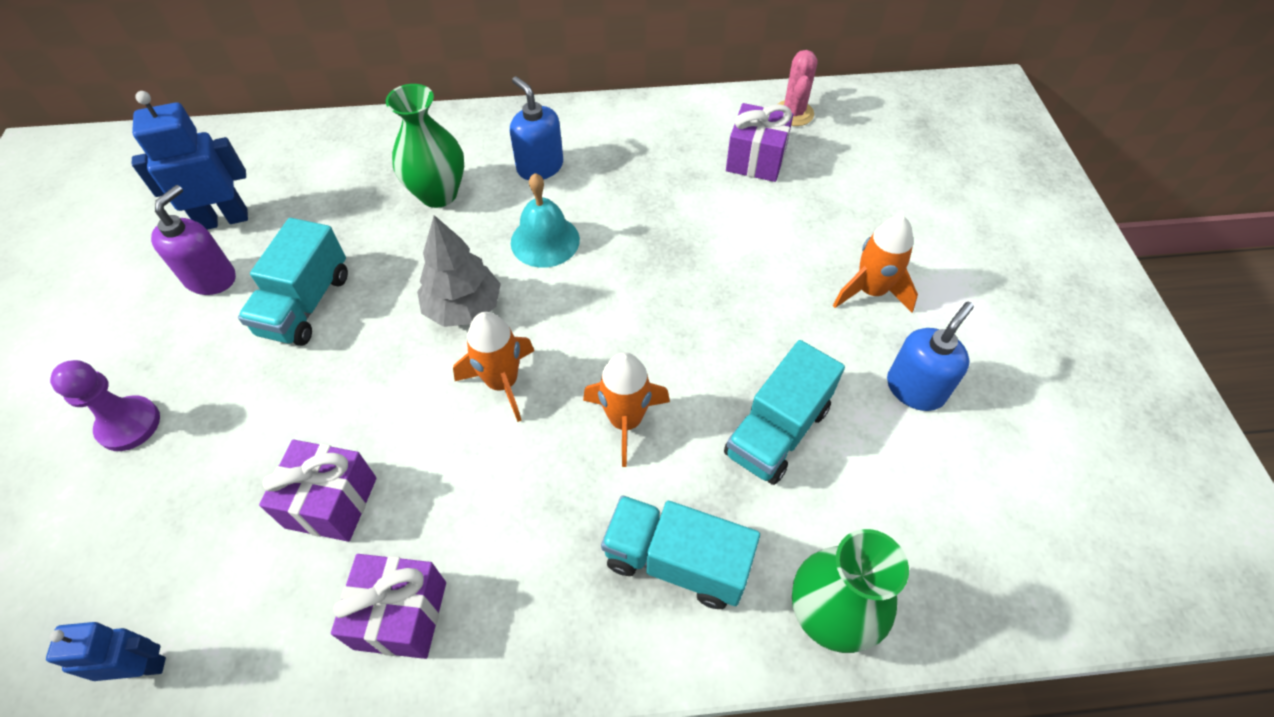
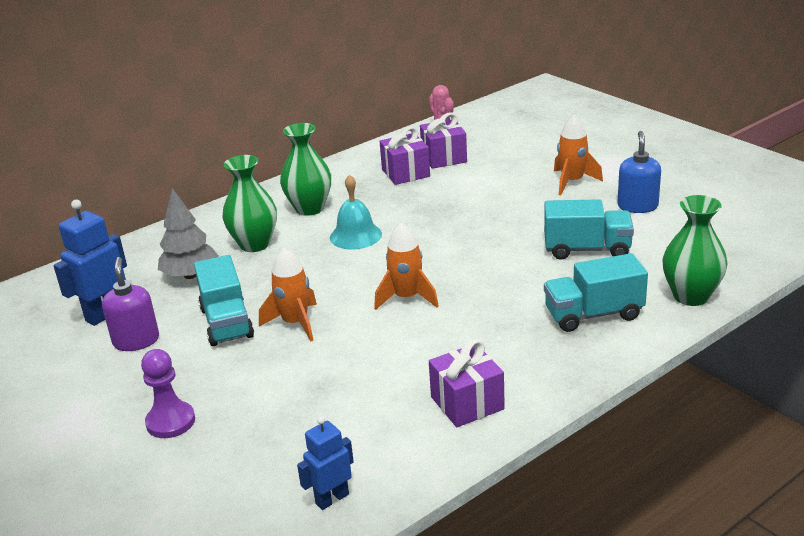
camera: 30 degrees left, 25 degrees down
(331, 502) = (363, 386): purple gift -> purple gift (405, 173)
(464, 308) = (340, 281): grey tree -> grey tree (190, 275)
(540, 167) = (309, 208): blue soap dispenser -> green vase
(625, 421) = (500, 280): orange rocket -> orange rocket (295, 323)
(777, 431) = (587, 249): turquoise truck -> turquoise truck turned 90 degrees counterclockwise

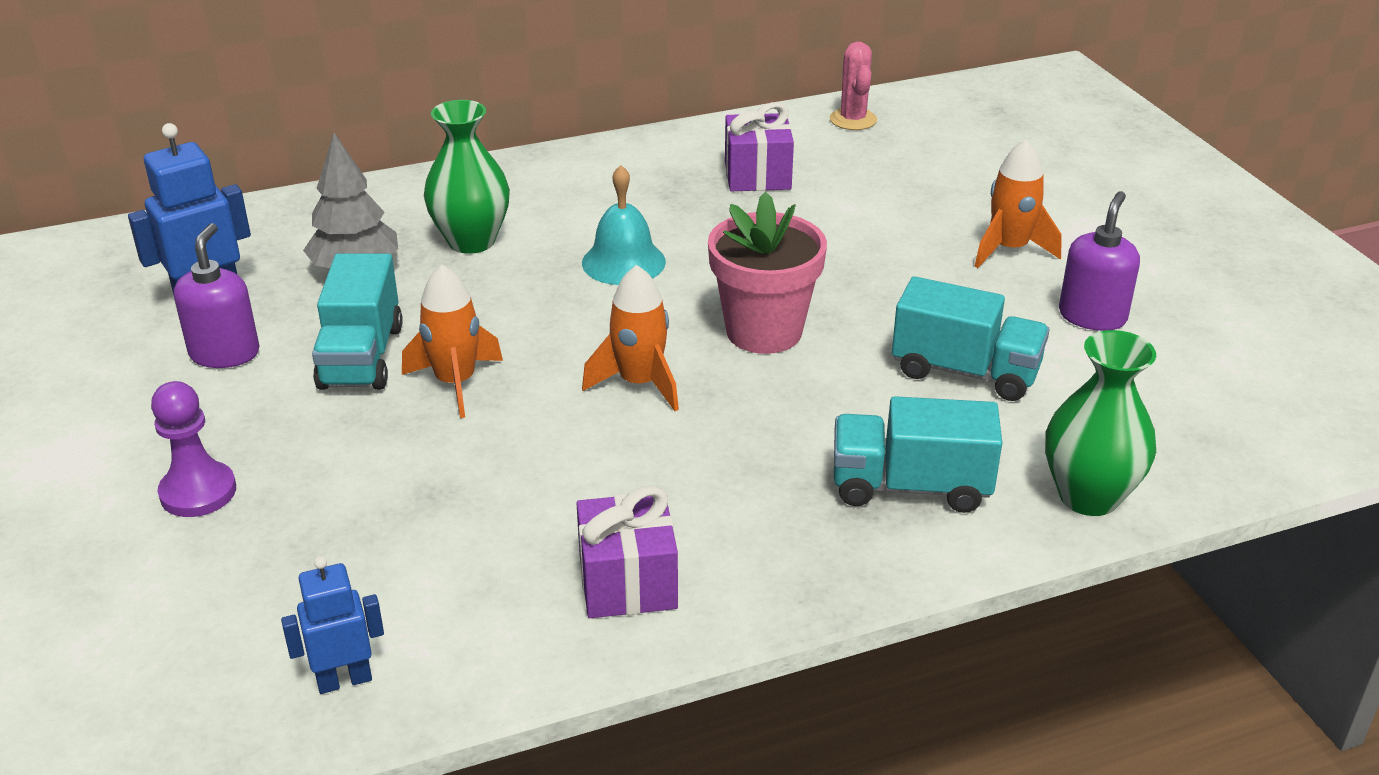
camera: 15 degrees right, 5 degrees up
(309, 208) = (582, 202): green vase -> none
(444, 158) = (830, 163): purple gift -> none
(461, 254) = (764, 331): none -> pink flower pot
(637, 206) = (1092, 316): blue soap dispenser -> purple soap dispenser

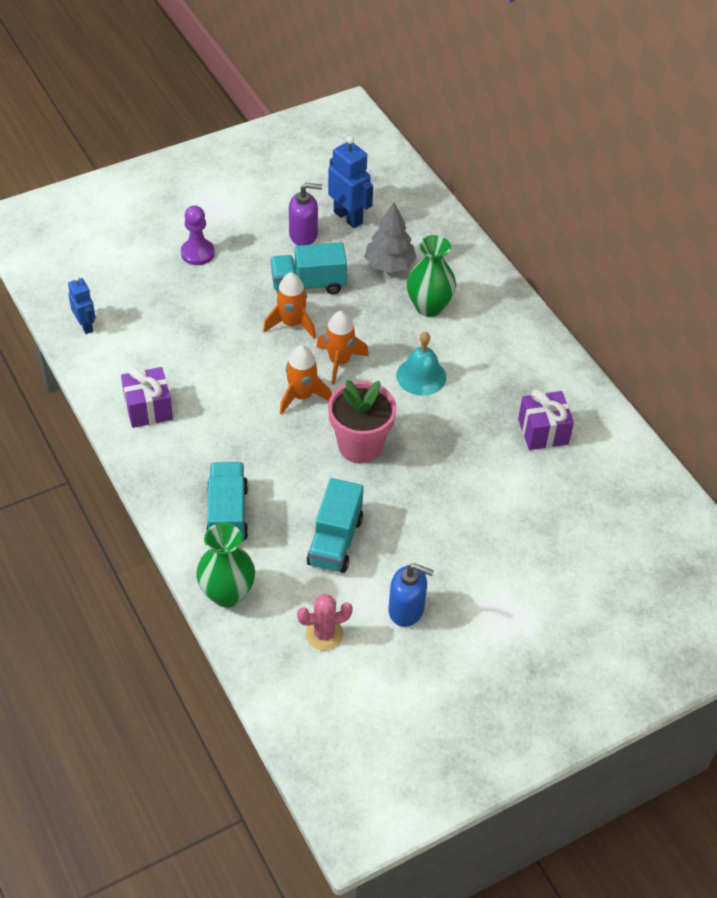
camera: 80 degrees right, 15 degrees up
(853, 120) = (641, 481): pink cactus -> pink cactus (324, 634)
(1009, 249) = (479, 569): orange rocket -> orange rocket (339, 362)
(1092, 316) = (406, 609): purple soap dispenser -> blue soap dispenser

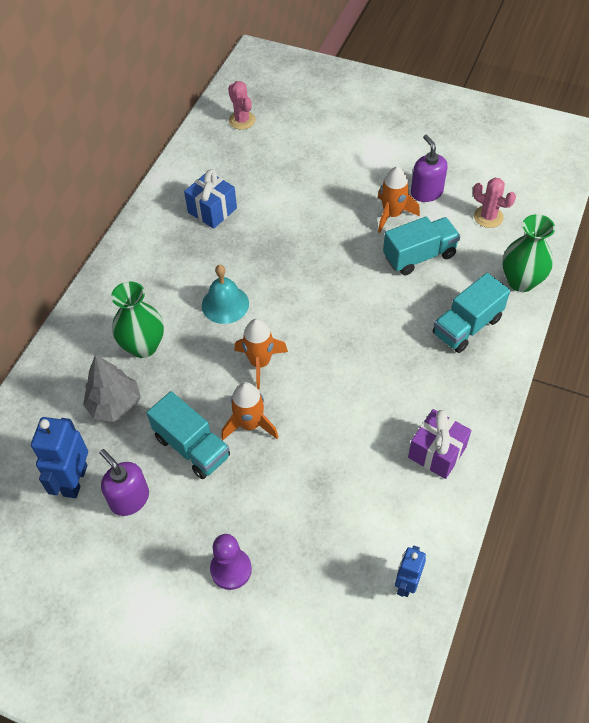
camera: 125 degrees left, 5 degrees up
(302, 396) = (318, 361): orange rocket -> orange rocket (392, 215)
(360, 446) = (328, 295): pink flower pot -> none
(406, 609) = (426, 192): blue soap dispenser -> purple soap dispenser
(543, 431) = (212, 210): purple gift -> blue gift
(658, 531) = (242, 120): none -> pink cactus

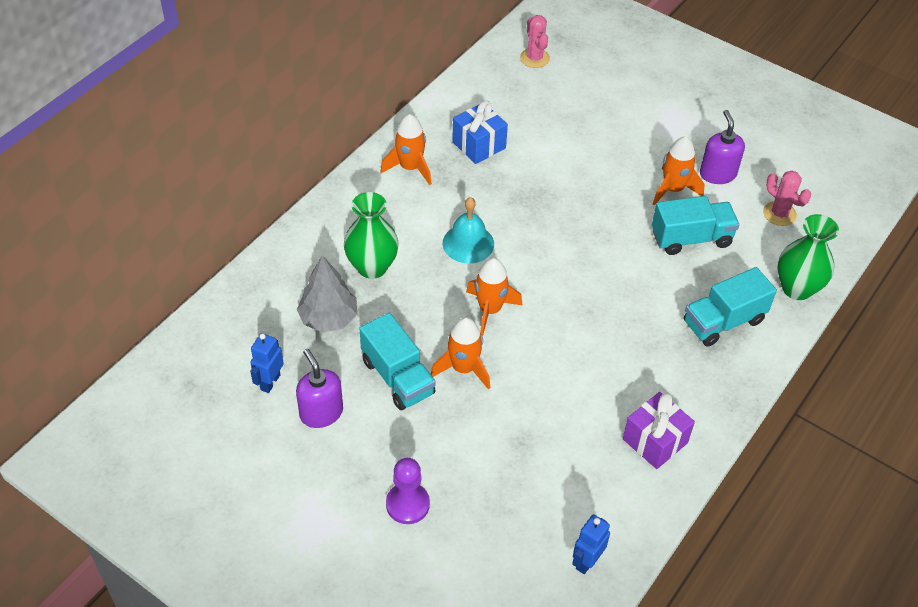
camera: 10 degrees right, 5 degrees down
(74, 480) = (270, 382): blue robot -> blue robot, size x0.63
(156, 245) = (410, 168): none -> orange rocket

